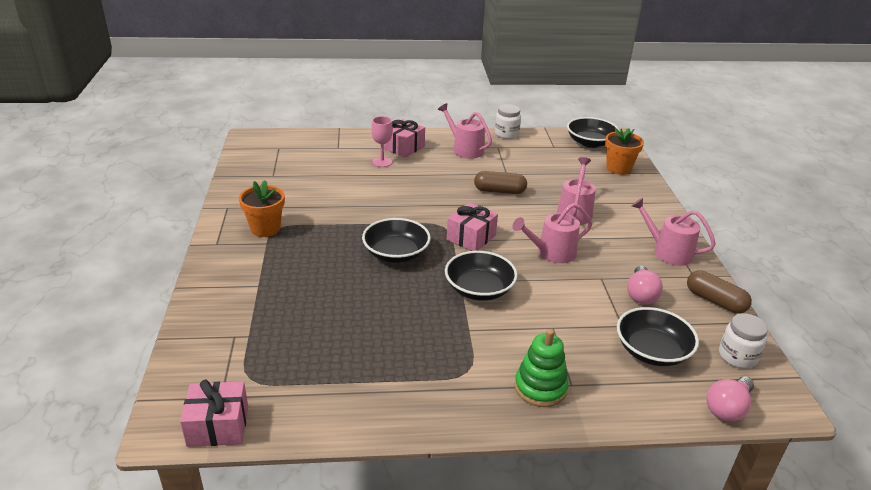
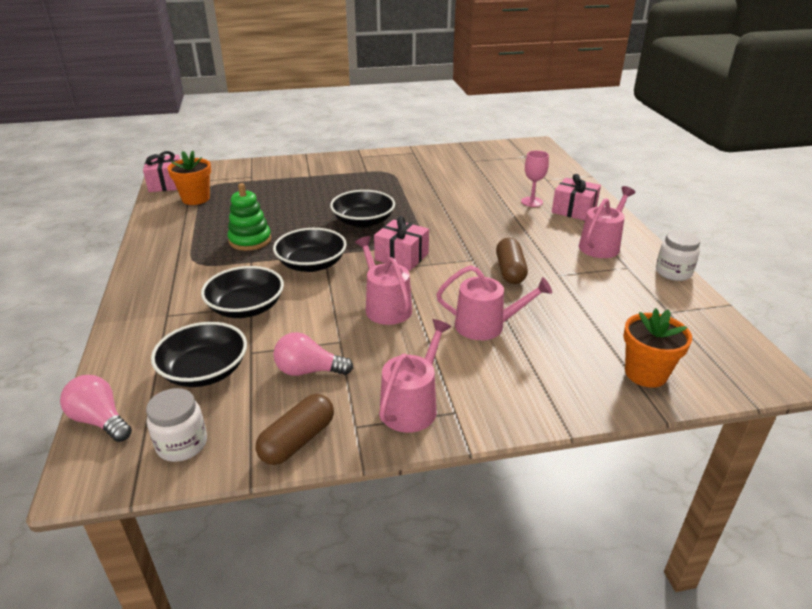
camera: 85 degrees right, 0 degrees up
(265, 229) = (386, 168): orange flower pot -> orange flower pot (196, 199)
(540, 388) = (167, 298): green stacking toy -> green stacking toy (250, 240)
(590, 142) = (716, 348): black bowl -> black bowl (246, 307)

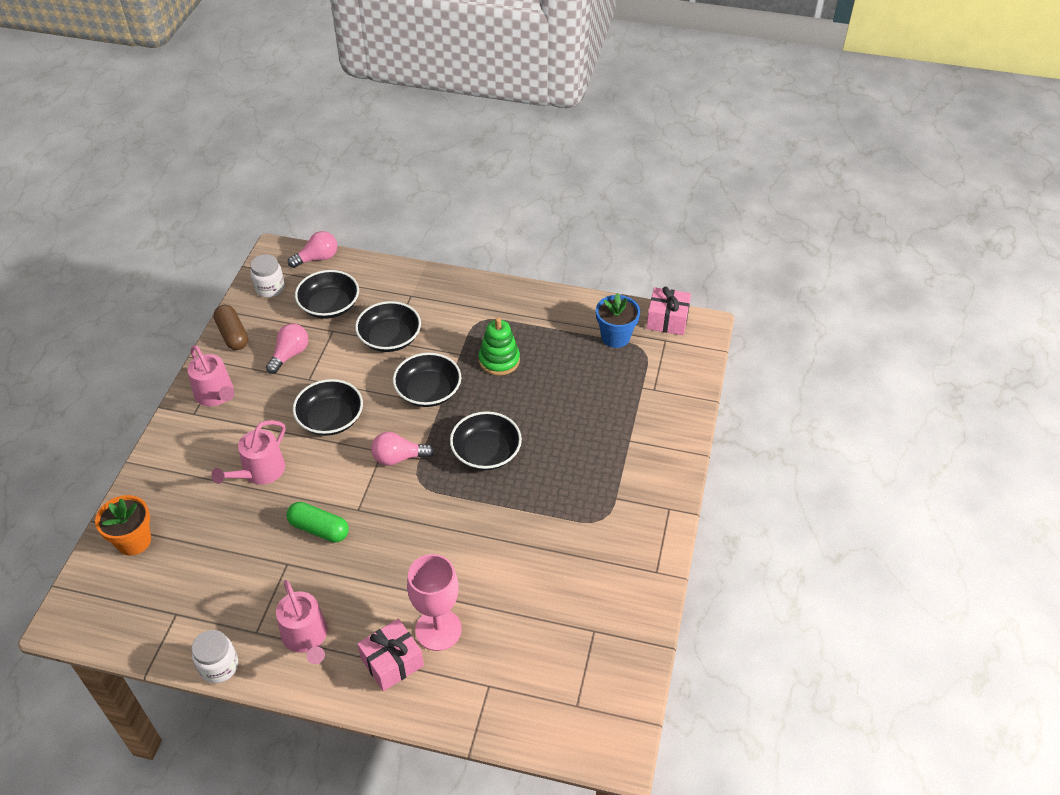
camera: 115 degrees right, 15 degrees up
(196, 199) = (615, 337): orange flower pot -> blue flower pot
(385, 307) = (330, 419): pink watering can -> black bowl
(401, 257) = (398, 458): pink gift -> pink light bulb
(510, 271) = (319, 529): brown capsule -> green capsule
(532, 202) = (438, 629): pink goblet -> pink goblet, size x1.62

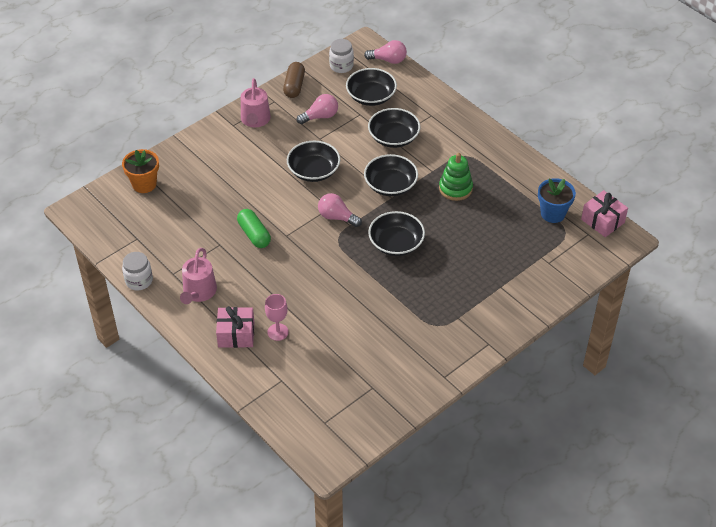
camera: 35 degrees right, 0 degrees up
(260, 471) = (245, 181): pink watering can -> none
(438, 629) = (278, 332): pink goblet -> pink goblet, size x0.62

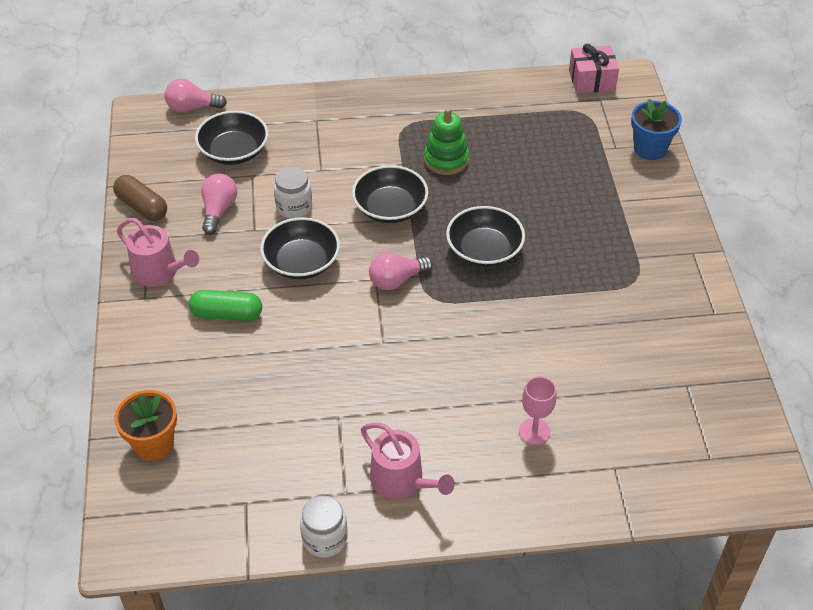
camera: 55 degrees left, 0 degrees up
(236, 334) = (505, 476): pink gift -> none
(254, 234) = (353, 372): green capsule -> green capsule (227, 314)
(341, 66) = (156, 150): white jar -> white jar (294, 207)
(388, 60) = (192, 107): pink light bulb -> pink light bulb turned 135 degrees counterclockwise
(393, 137) = (319, 167): black bowl -> none
(553, 214) = (550, 108): blue flower pot -> blue flower pot (650, 149)

